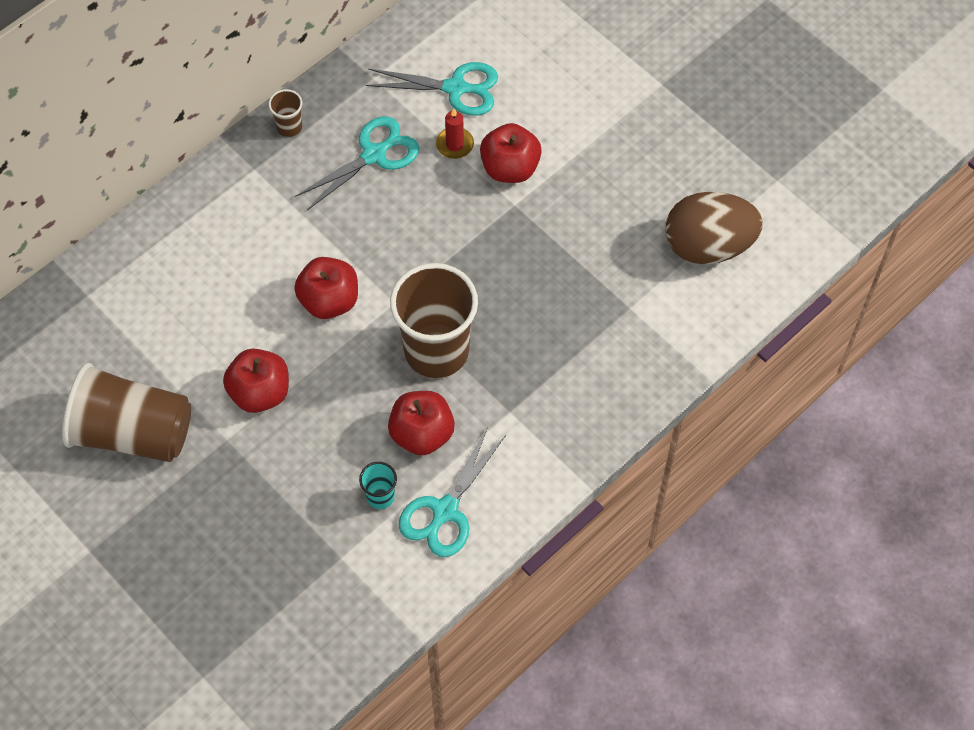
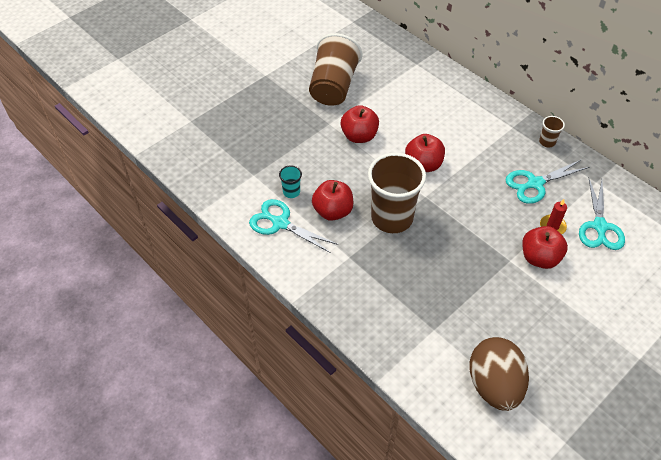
camera: 90 degrees right, 10 degrees down
(374, 154) = (535, 184): turquoise scissors -> turquoise scissors turned 105 degrees clockwise

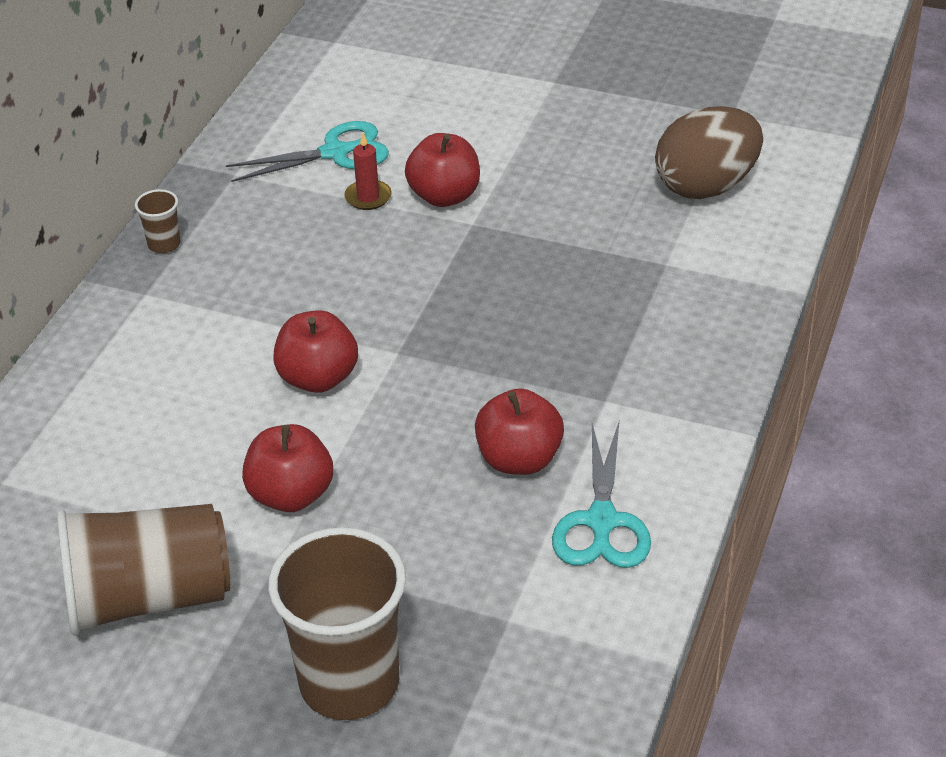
camera: 115 degrees left, 10 degrees down
(291, 192) = (513, 538): turquoise cup -> none
(392, 218) = (479, 377): brown cup -> brown cup (349, 682)
(535, 184) = (281, 235): turquoise scissors -> none

